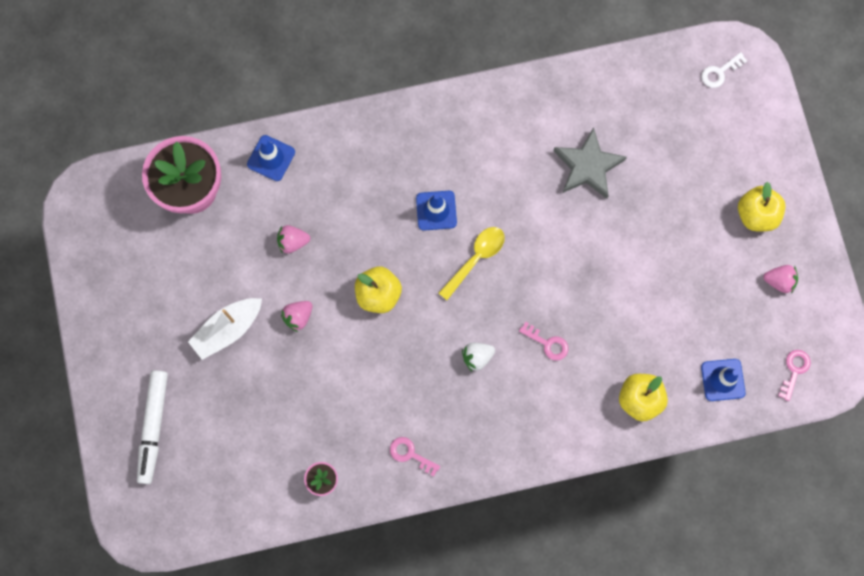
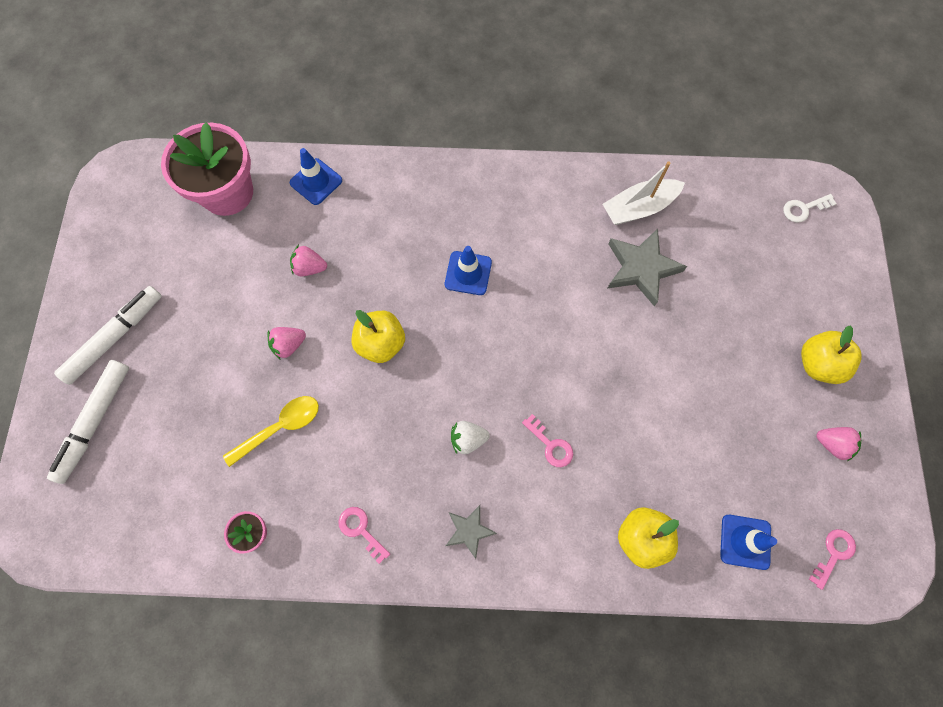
camera: 15 degrees right, 5 degrees down
(141, 350) = (115, 337): none -> white marker
(228, 329) = (211, 339): white boat -> white boat (639, 208)
(475, 259) = (496, 333): yellow spoon -> yellow spoon (280, 427)
(499, 431) = (469, 531): none -> grey star

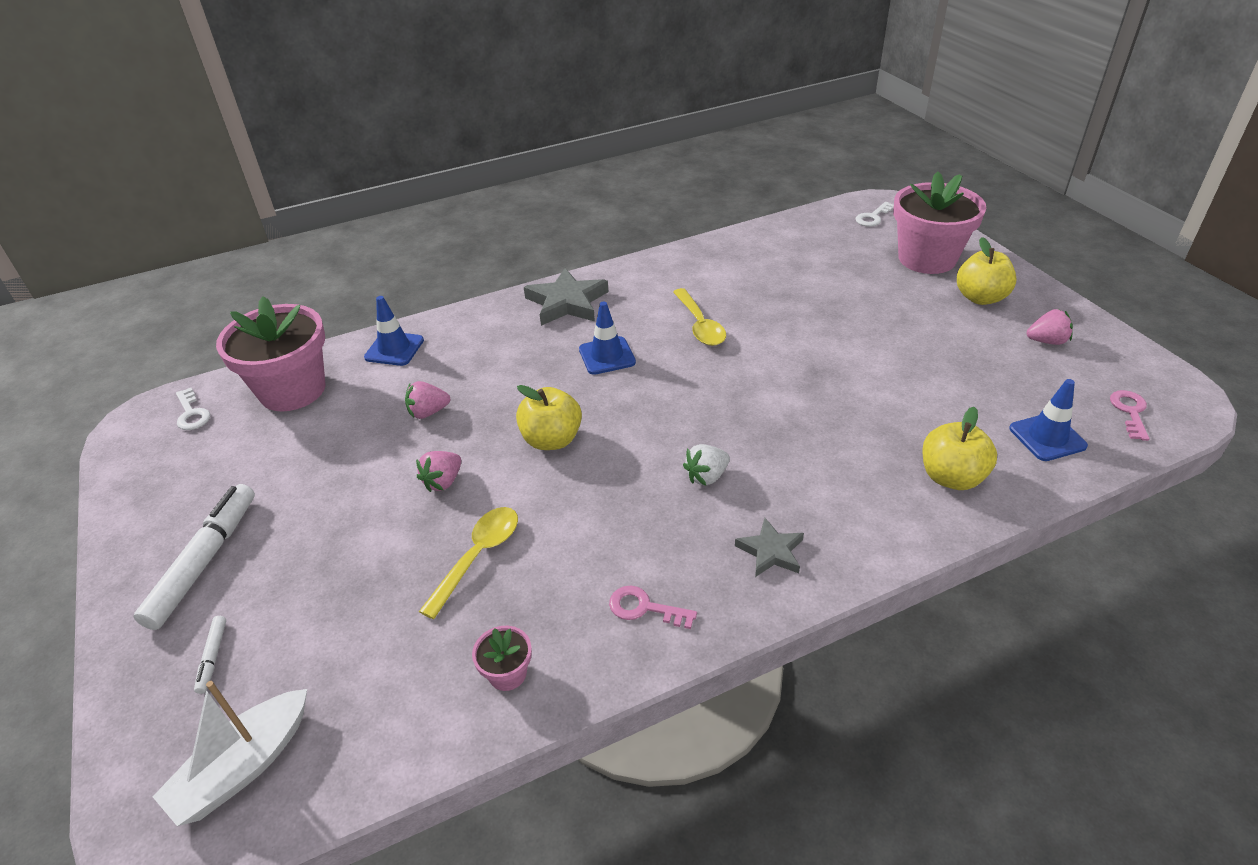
camera: 25 degrees left, 30 degrees down
(95, 422) = (213, 657): white marker -> white marker, size x0.45
(152, 183) = (192, 414): none -> white key
(551, 445) = (796, 445): pink key -> none
(560, 275) = (700, 325): none -> yellow spoon
(639, 208) = (734, 261): white boat -> white boat (244, 766)
(641, 268) = (771, 295): grey star -> grey star (567, 302)
(810, 290) = (927, 258): none -> pink flower pot

